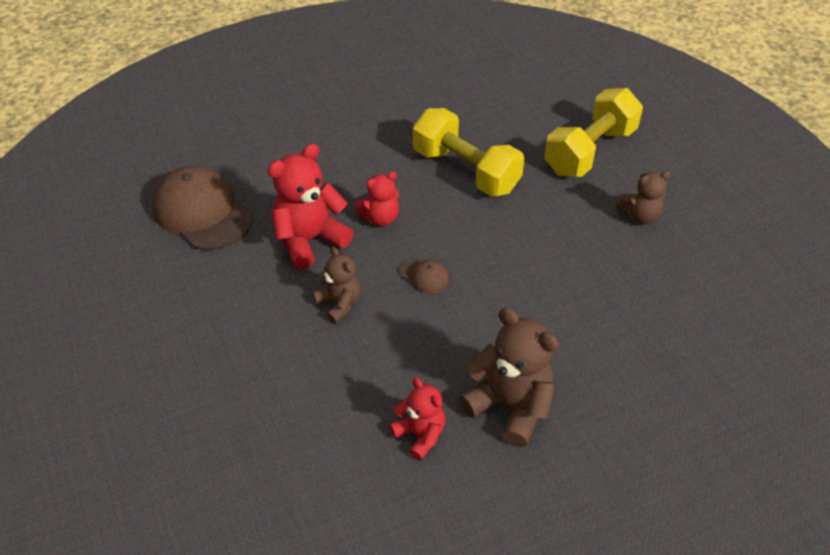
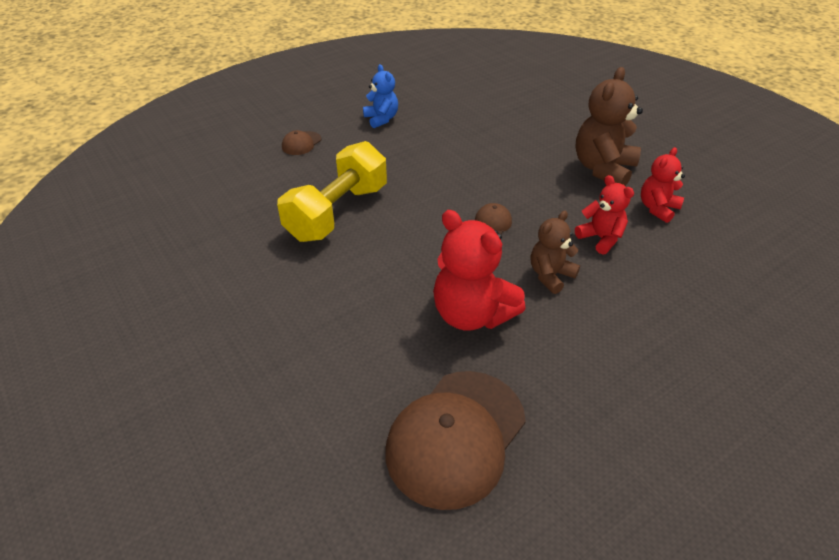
camera: 100 degrees left, 5 degrees down
(380, 218) = (422, 263): red teddy bear -> red teddy bear (600, 238)
(589, 151) = (301, 143): yellow dumbbell -> brown cap
(640, 216) = (381, 119): brown teddy bear -> blue teddy bear

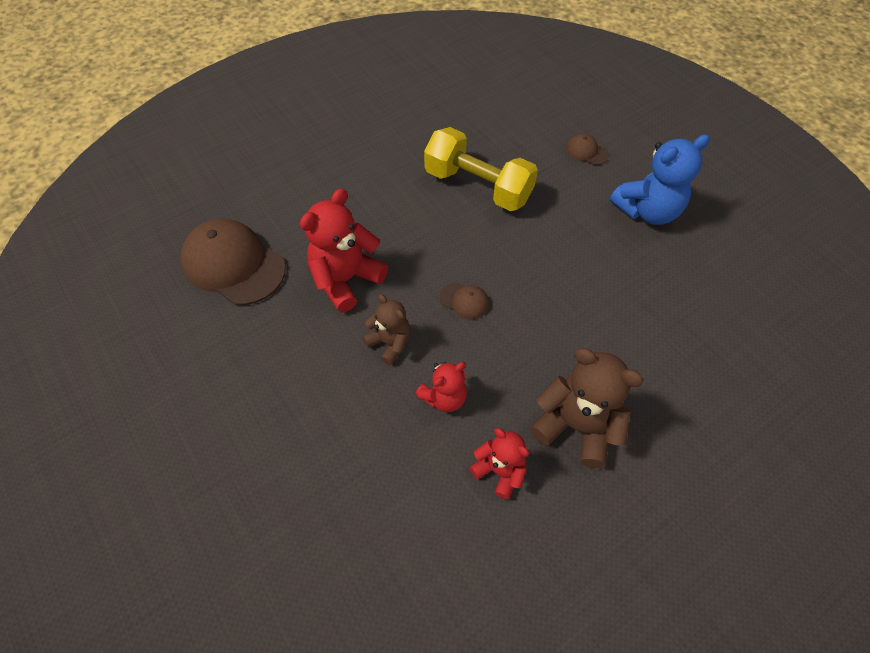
camera: 90 degrees right, 15 degrees up
(381, 119) = (647, 211): blue teddy bear -> blue teddy bear, size x1.67

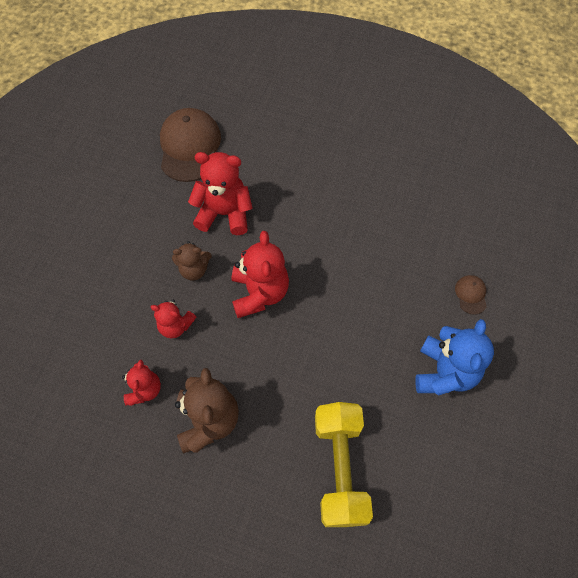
camera: 55 degrees right, 5 degrees up
(390, 343) = (194, 270): brown teddy bear -> brown teddy bear turned 75 degrees clockwise
(464, 301) = (259, 293): brown cap -> red teddy bear
(478, 186) = (369, 241): yellow dumbbell -> yellow dumbbell (340, 468)
(647, 211) = (444, 372): blue teddy bear -> blue teddy bear turned 105 degrees counterclockwise

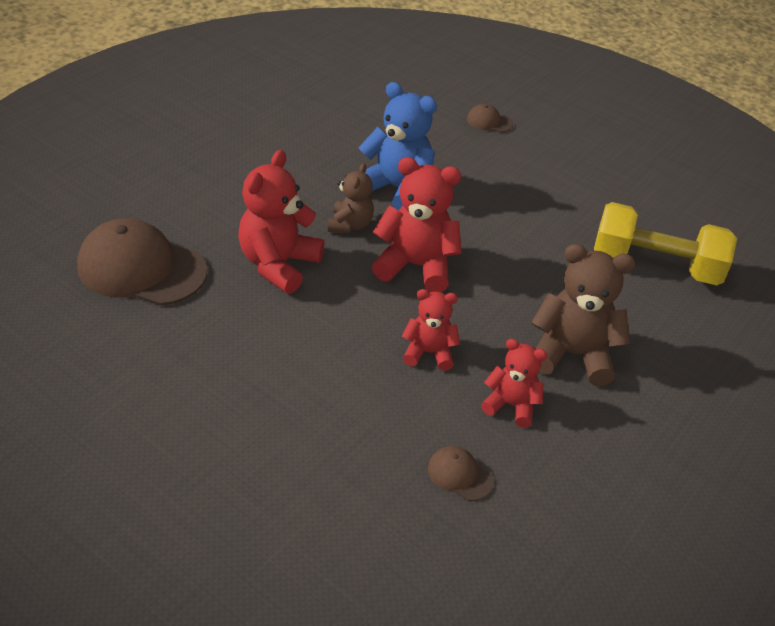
camera: 75 degrees left, 20 degrees down
(76, 373) = (459, 475): none -> brown cap
(175, 326) = (428, 353): red teddy bear -> red teddy bear turned 120 degrees counterclockwise
(194, 270) = (351, 314): brown teddy bear -> brown teddy bear (350, 225)
(444, 372) = (569, 165): blue teddy bear -> blue teddy bear (396, 188)

